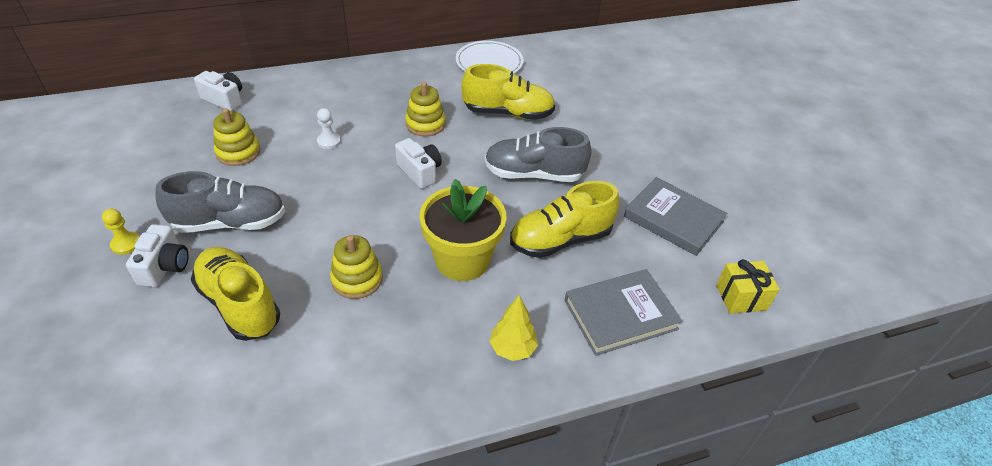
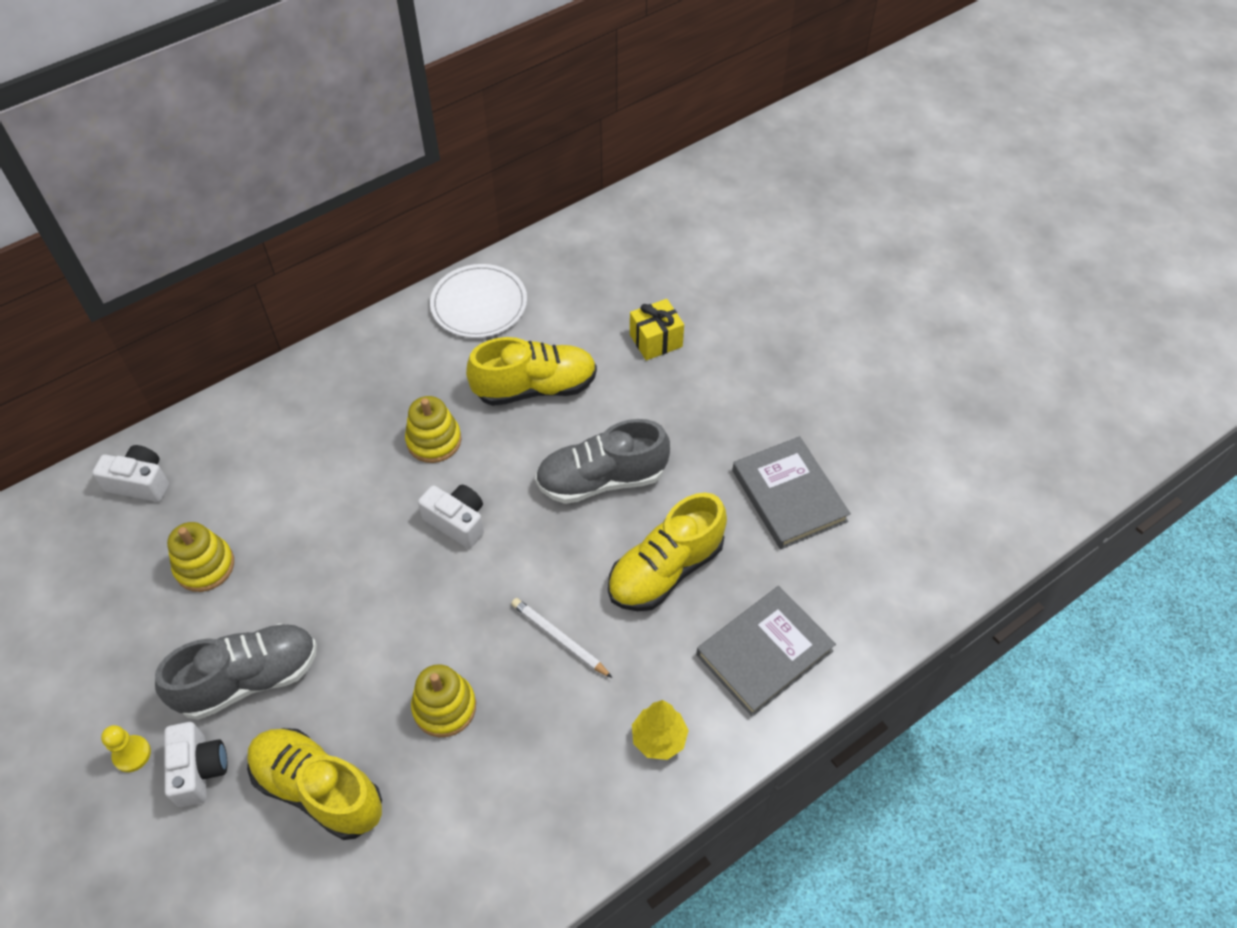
camera: 15 degrees left, 10 degrees up
(329, 141) = (318, 510): white pawn -> none
(462, 260) = (559, 638): yellow flower pot -> white pencil
(673, 219) = (789, 496): grey book -> grey book turned 45 degrees clockwise
(741, 297) = (891, 584): yellow gift -> yellow gift (656, 340)

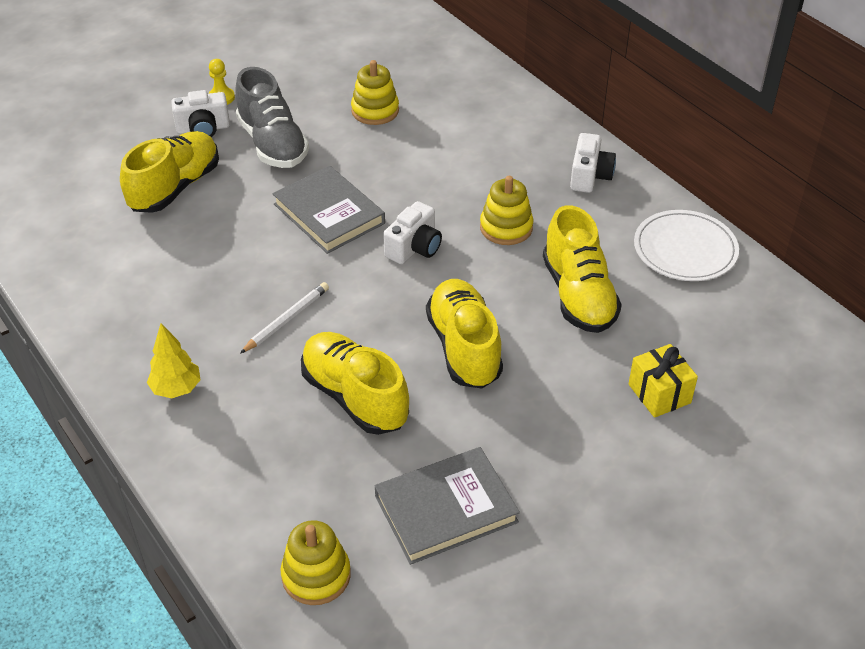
camera: 90 degrees right, 10 degrees down
(140, 483) = (454, 70): white camera -> white camera (589, 176)
(444, 707) = (231, 250): yellow stacking toy -> yellow stacking toy (316, 575)
(601, 479) = (464, 347): grey shoe -> yellow shoe
(764, 652) = (253, 474): grey book -> grey book (329, 214)

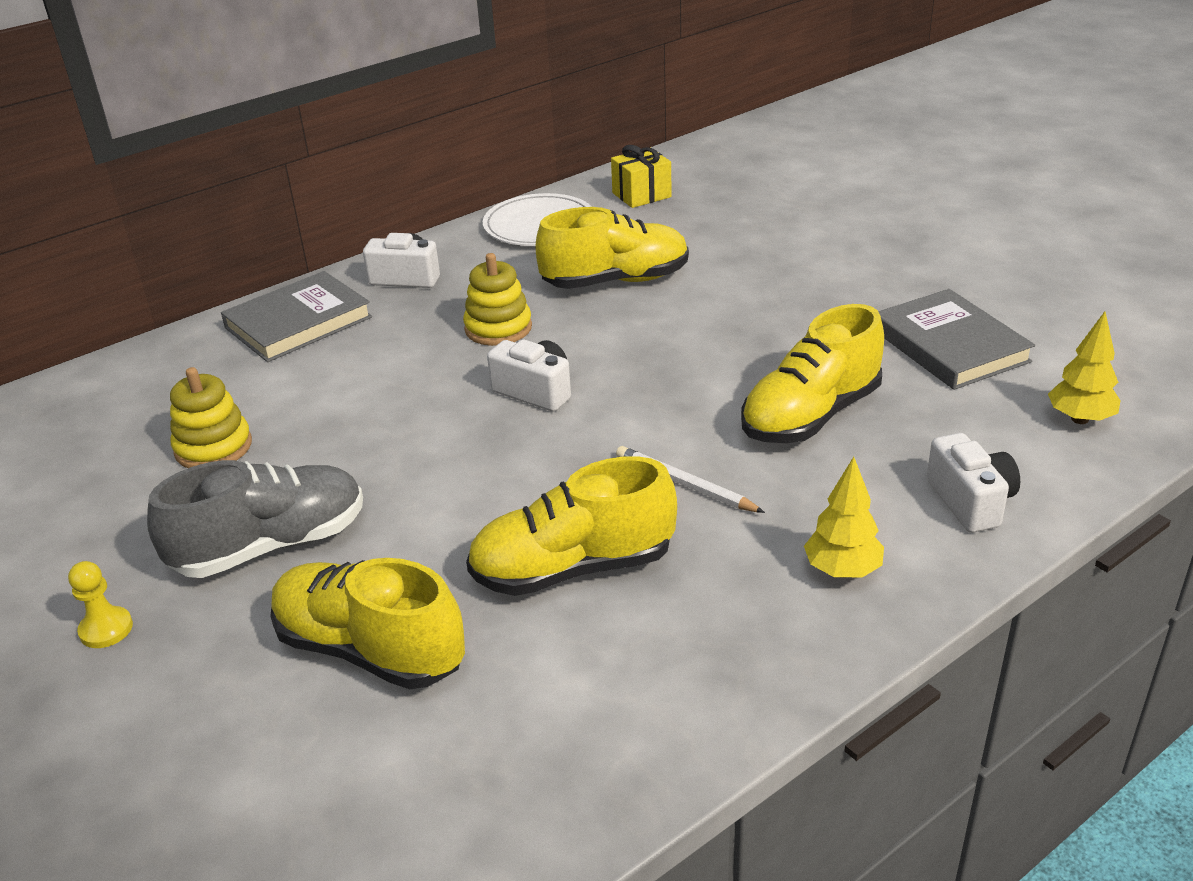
camera: 90 degrees left, 10 degrees down
(203, 129) = (200, 639): white camera -> white camera (970, 501)
(316, 575) = (1080, 419): yellow stacking toy -> yellow tree
(329, 214) = (459, 469): grey book -> grey book (298, 322)
(464, 347) = (711, 346): yellow shoe -> yellow shoe (573, 568)
(659, 393) = (752, 238): yellow gift -> yellow gift (641, 195)

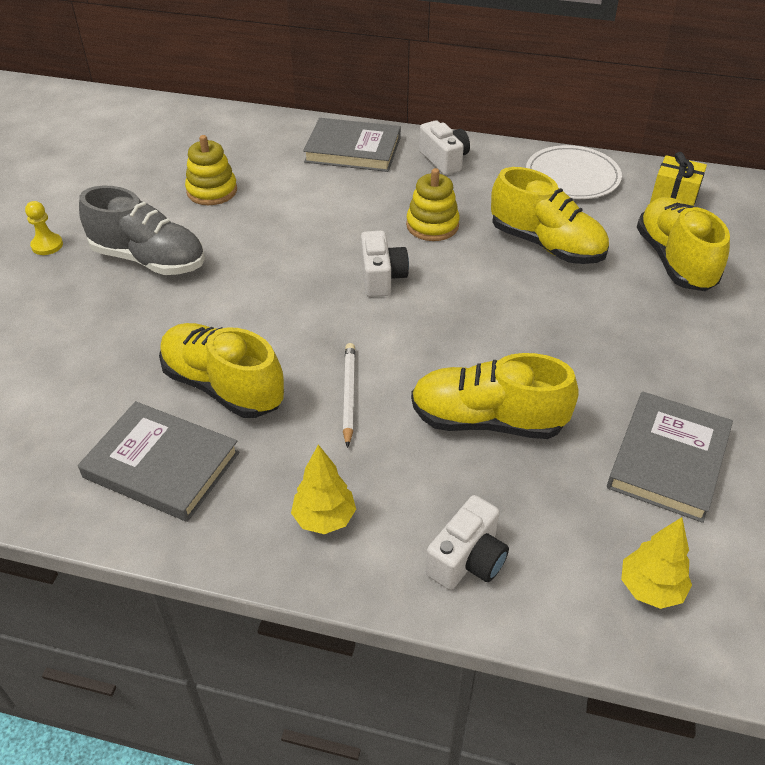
camera: 50 degrees right, 10 degrees up
(370, 650) = (95, 343): yellow shoe -> yellow shoe (674, 260)
(648, 665) = (161, 465): none -> grey book

